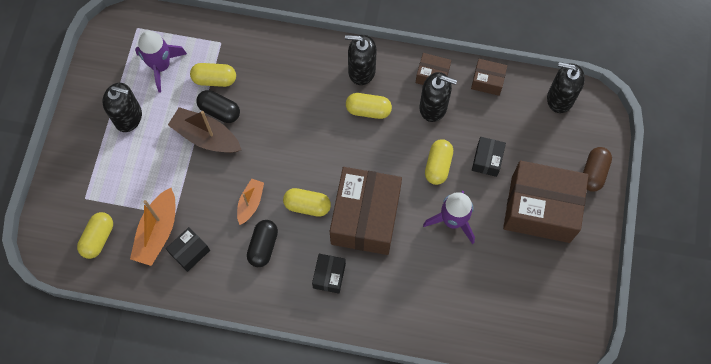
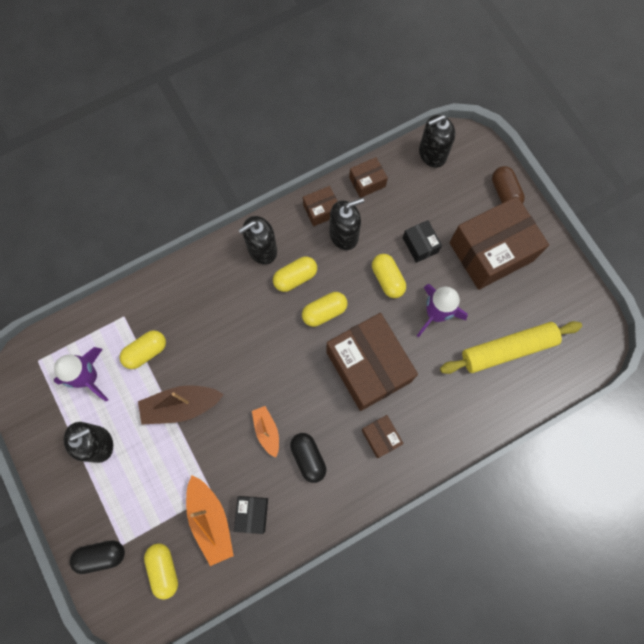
camera: 40 degrees left, 5 degrees up
(219, 111) = (173, 375): black capsule -> black capsule (101, 555)
(307, 206) = (314, 395): yellow capsule -> yellow capsule (324, 312)
(329, 276) = (381, 437): black box -> brown box
(486, 292) = (507, 349): none -> yellow rolling pin

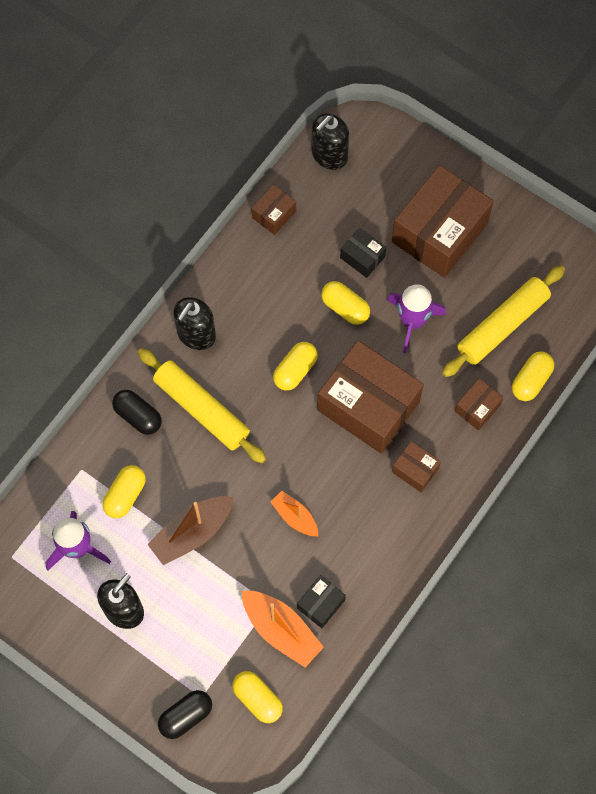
camera: 25 degrees left, 5 degrees down
(237, 310) = (201, 409): none -> yellow rolling pin
(252, 514) = (321, 604): black box -> black box turned 60 degrees clockwise
(295, 277) = (246, 348): yellow capsule -> yellow capsule (531, 380)
(308, 458) = (351, 524): black capsule -> black capsule (138, 416)
(321, 210) = (239, 265): brown box -> brown box (477, 408)
(344, 235) = (276, 281): black soap dispenser -> none
(505, 193) = (425, 164): brown capsule -> none

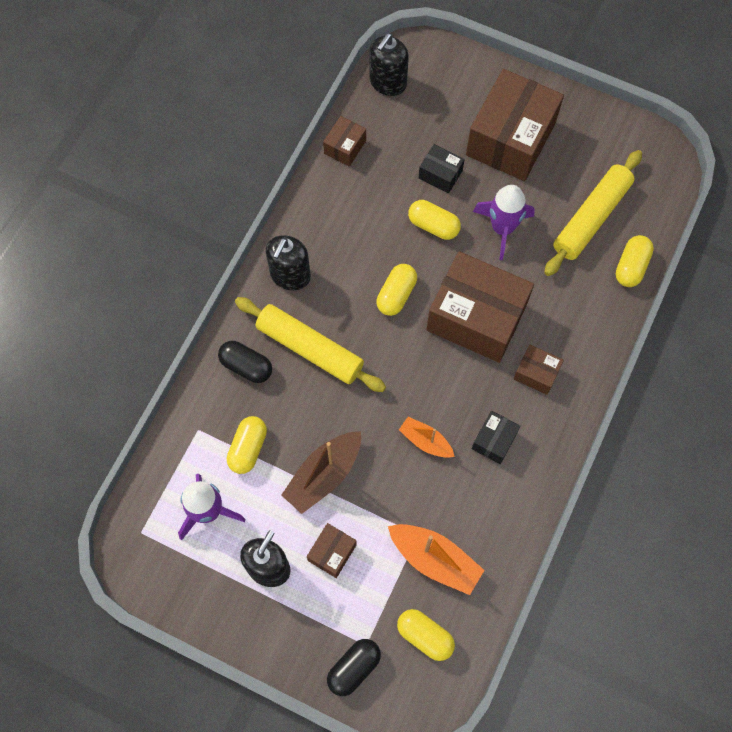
camera: 10 degrees left, 0 degrees up
(321, 604) = (470, 525): black box -> black box (494, 441)
(477, 408) = (584, 302): brown box -> brown box (332, 552)

